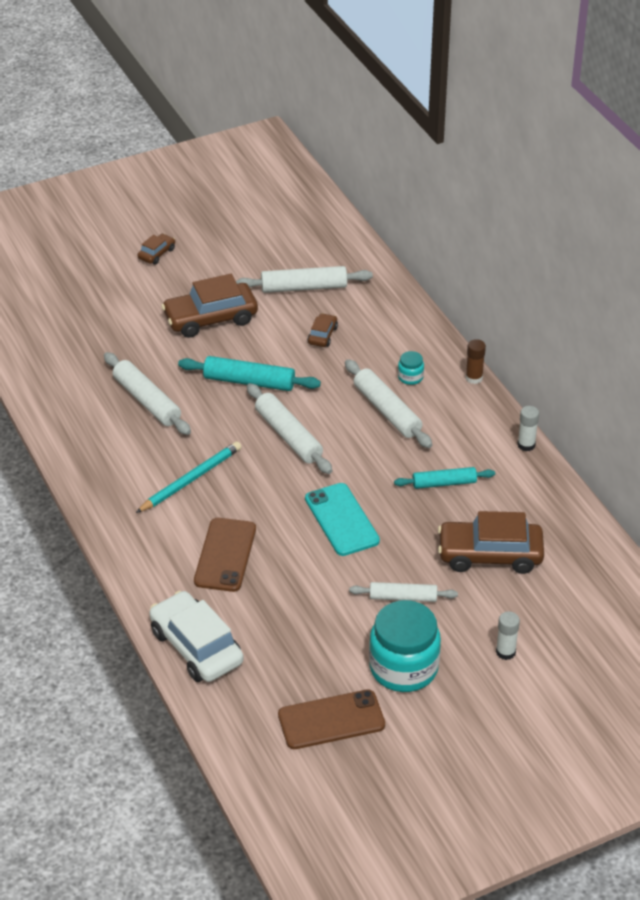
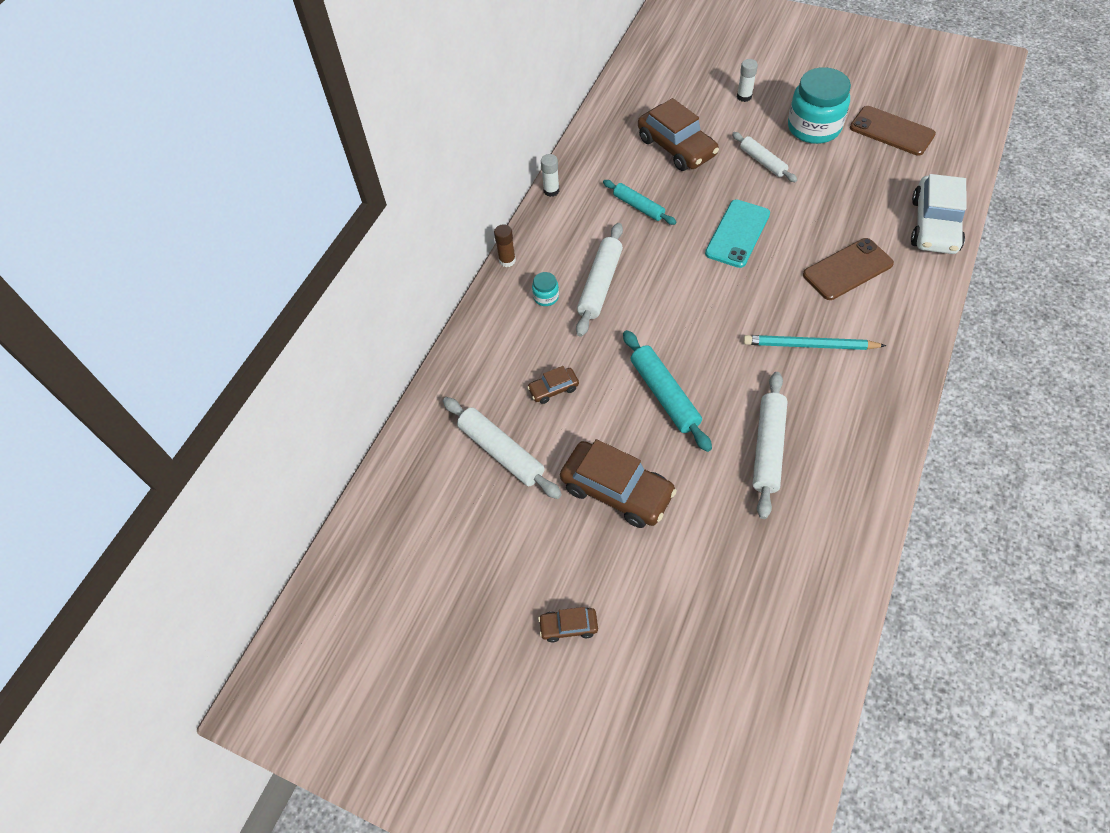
camera: 125 degrees left, 15 degrees up
(288, 436) = (694, 322): white rolling pin -> none

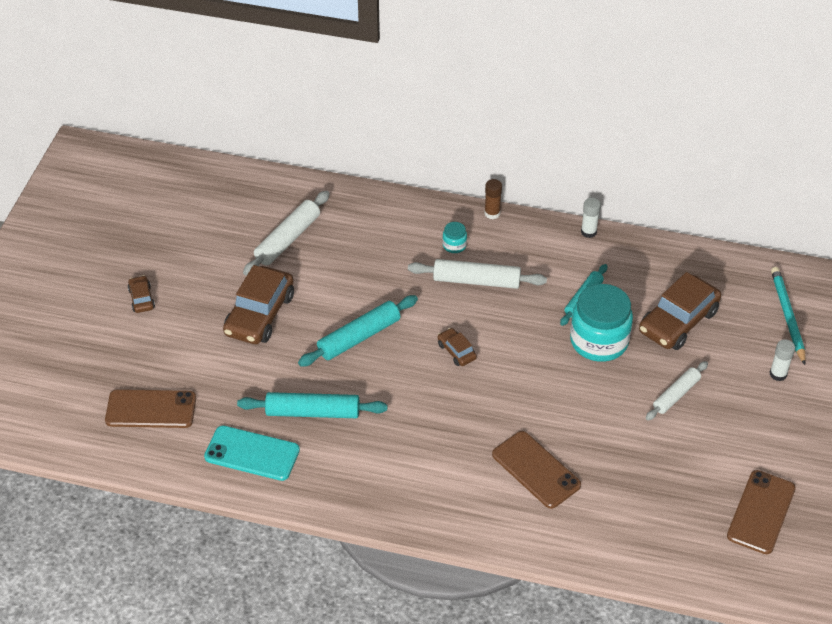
camera: 75 degrees right, 10 degrees down
(553, 389) = (354, 263): brown car -> brown car (456, 351)
(737, 234) = (565, 378): turquoise phone -> turquoise phone (252, 453)
(754, 622) = (151, 409): none -> brown phone
(768, 448) = (313, 412): white rolling pin -> turquoise rolling pin
(810, 345) = (432, 440): turquoise pencil -> turquoise pencil (787, 316)
(814, 127) = (745, 439): turquoise jar -> turquoise jar (599, 341)
(934, 225) = (617, 548): white car -> none

